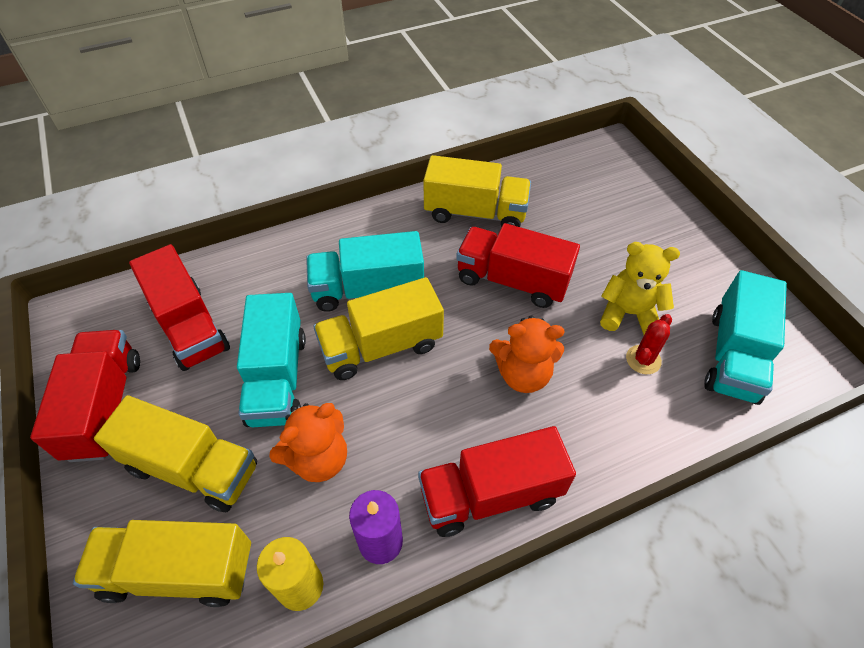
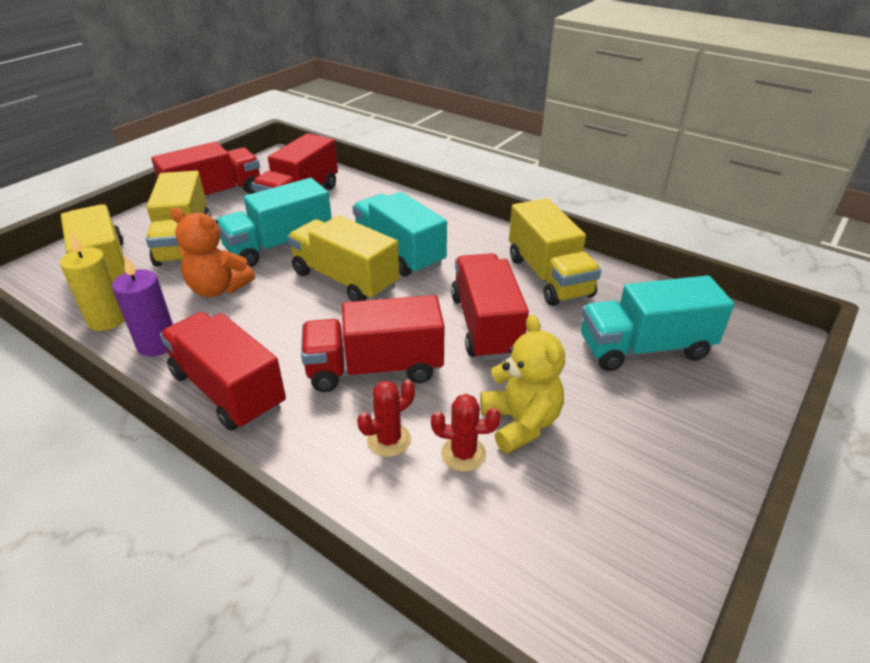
camera: 60 degrees right, 15 degrees down
(523, 374) = (375, 368): orange teddy bear -> red truck
(609, 398) = (389, 440): none -> red cactus
(733, 356) = (540, 543): turquoise truck -> turquoise truck (644, 348)

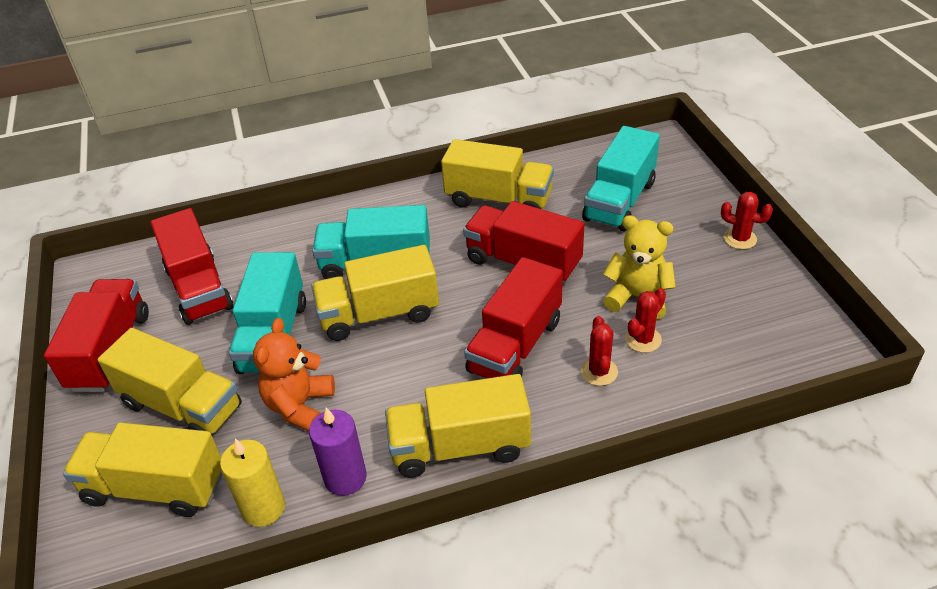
camera: 50 degrees left, 5 degrees up
(218, 289) = (299, 406): orange teddy bear -> orange teddy bear turned 135 degrees clockwise
(228, 390) = (460, 446): red truck -> yellow truck
(709, 469) = (740, 239): none -> red cactus

